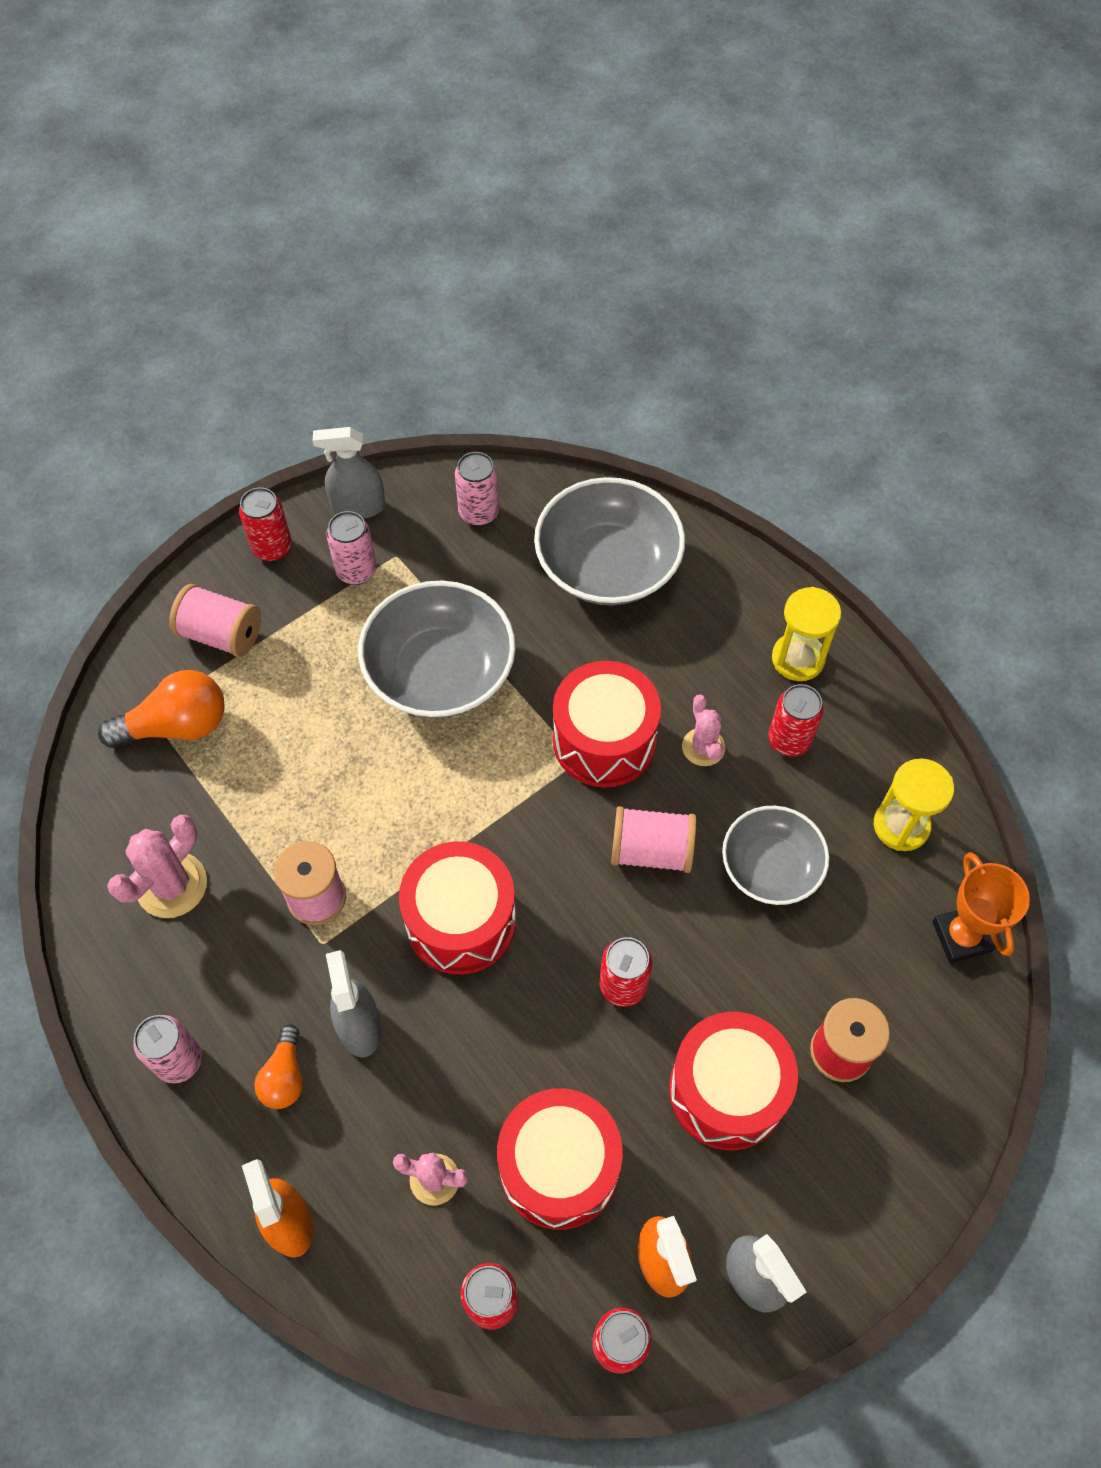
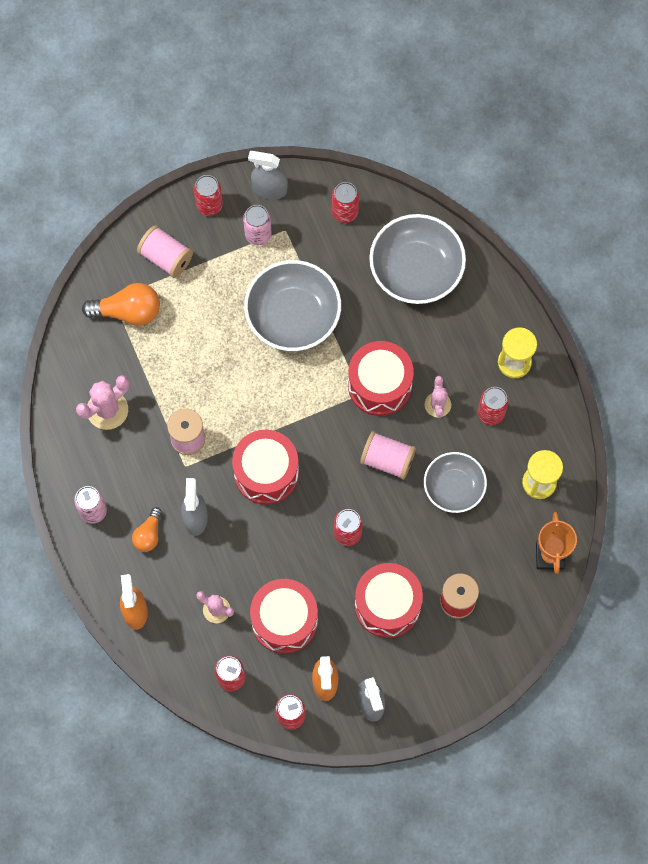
camera: 15 degrees right, 10 degrees up
(478, 513) = (345, 212): pink can -> red can

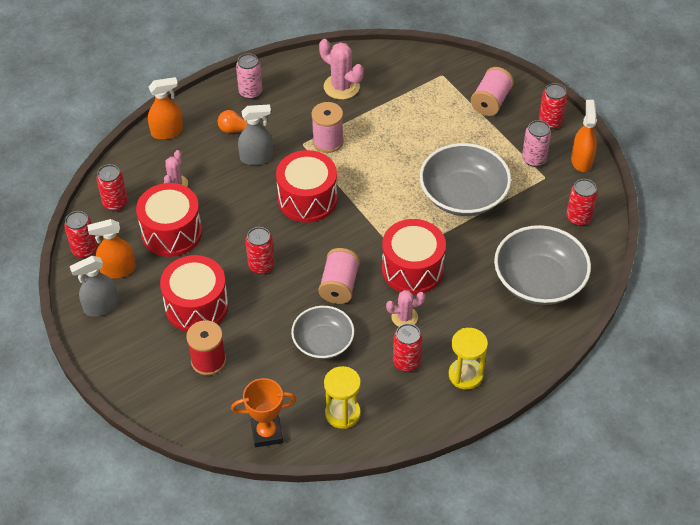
camera: 80 degrees right, 20 degrees down
(128, 311) = (433, 86): orange light bulb -> none
(269, 189) = (581, 160): grey spray bottle -> orange spray bottle

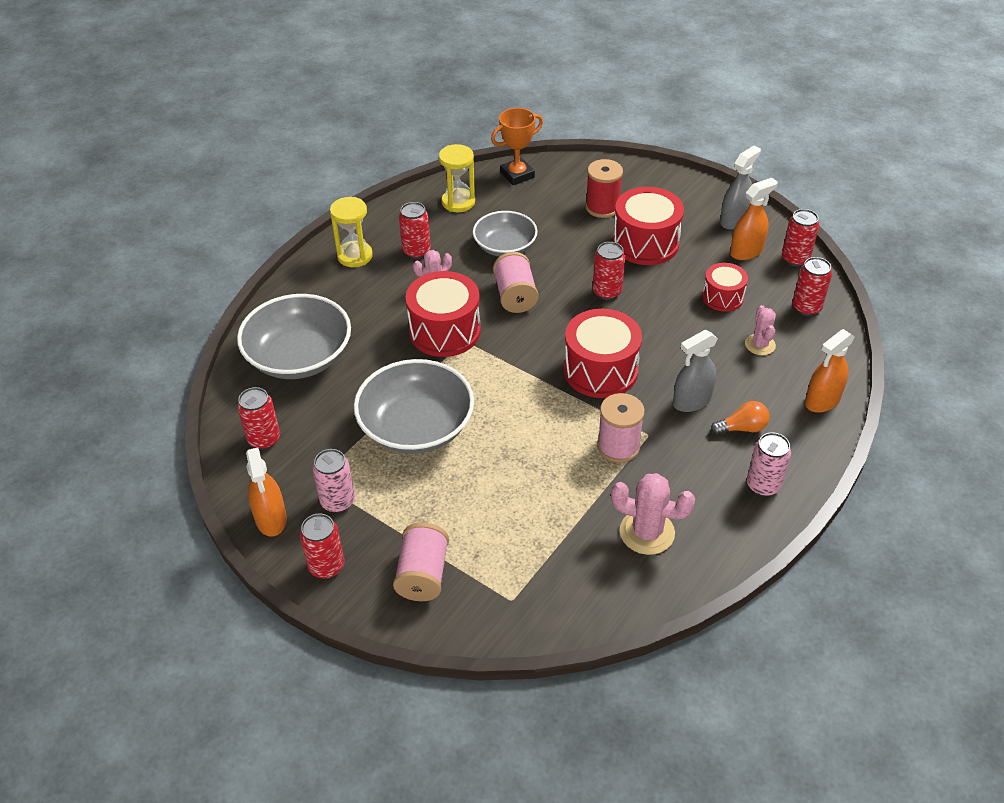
camera: 160 degrees right, 5 degrees down
(172, 232) = (722, 297): red drum -> red drum, size x0.59

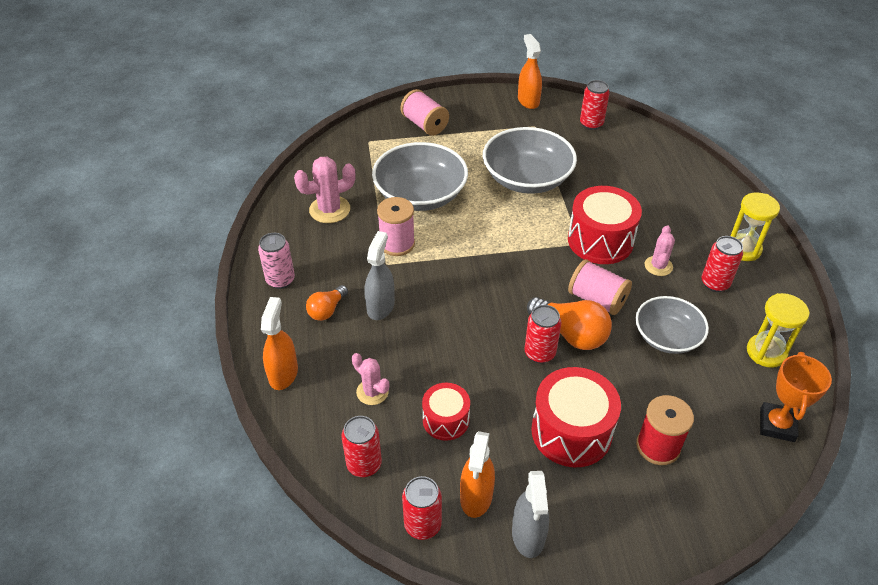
camera: 135 degrees right, 0 degrees up
(271, 519) = (528, 101): orange spray bottle -> orange spray bottle turned 45 degrees clockwise
(299, 357) = (651, 169): grey bowl -> grey bowl (420, 195)
(326, 566) = (473, 102): red can -> none
(338, 501) = (510, 124): pink can -> none
(567, 289) = (571, 334): none -> orange light bulb
(600, 370) = (466, 285): red drum -> none

